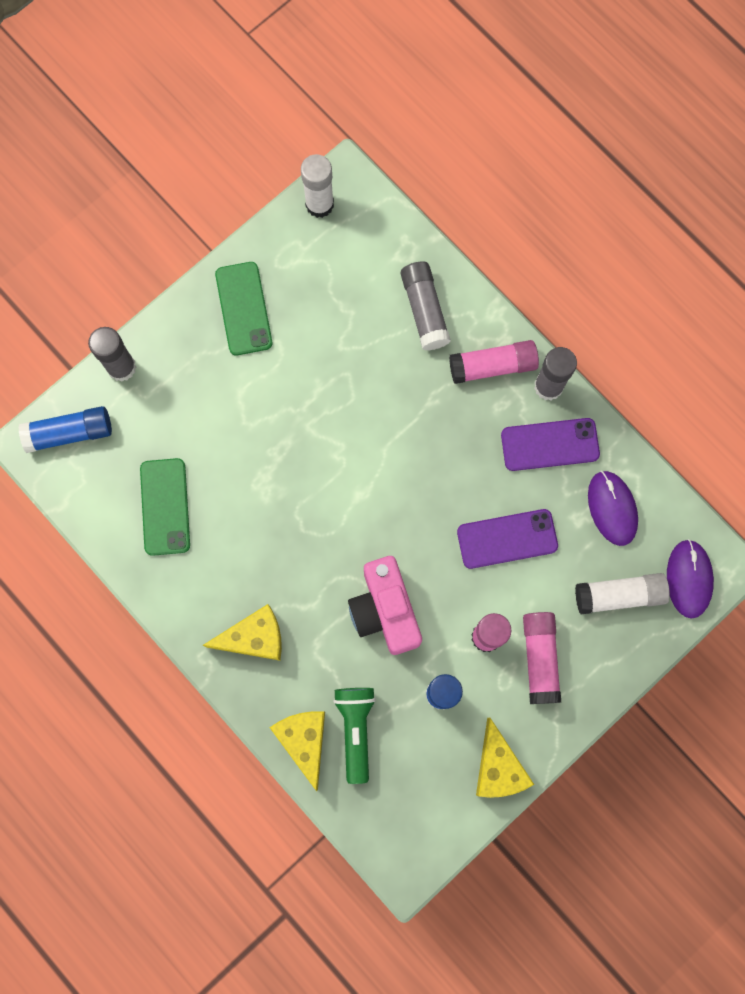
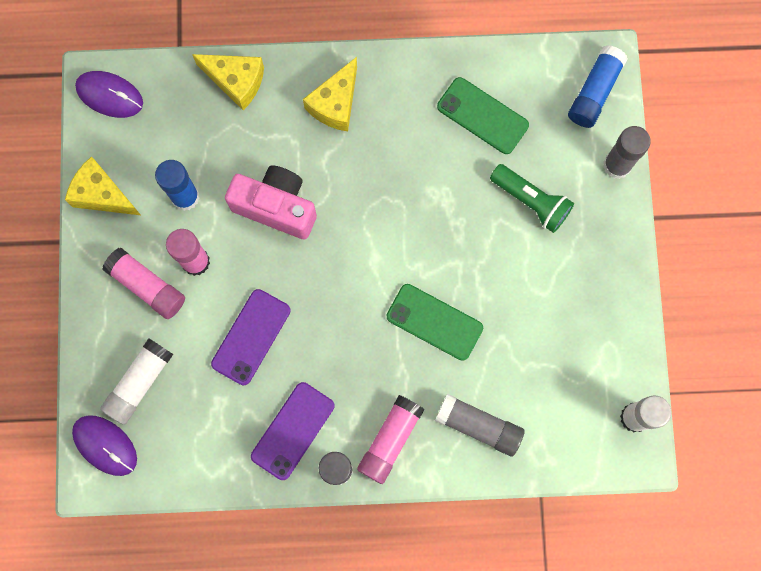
camera: 130 degrees right, 0 degrees up
(243, 309) = (592, 289): green phone -> green phone (434, 322)
(355, 729) = (213, 121): green flashlight -> green flashlight (531, 201)
(612, 508) = (205, 435): purple mouse -> purple mouse (109, 95)

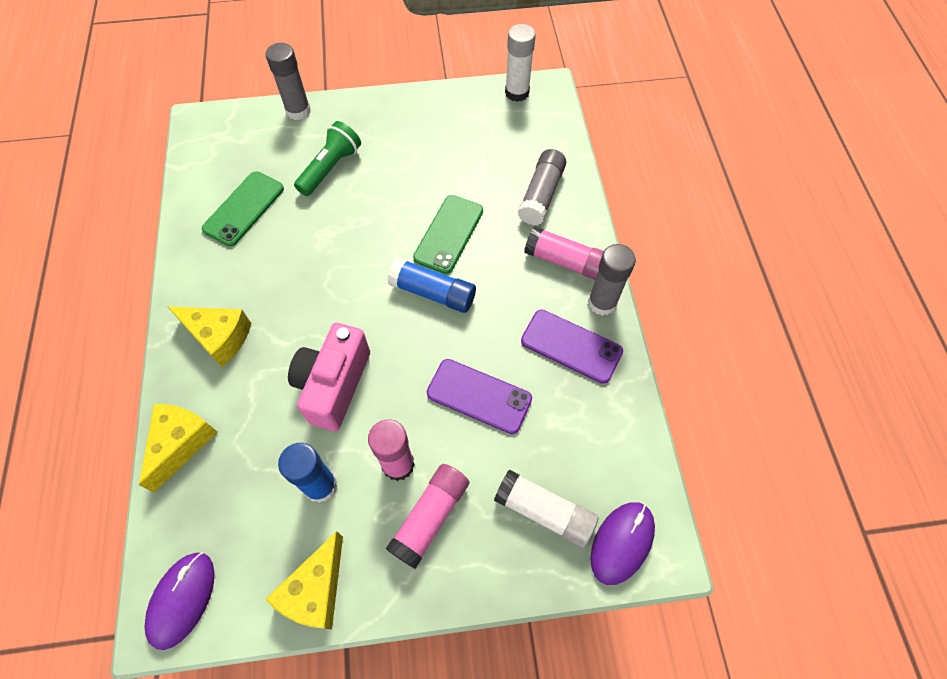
camera: 95 degrees left, 15 degrees down
(594, 92) = (228, 128): blue glue stick -> blue glue stick (433, 292)

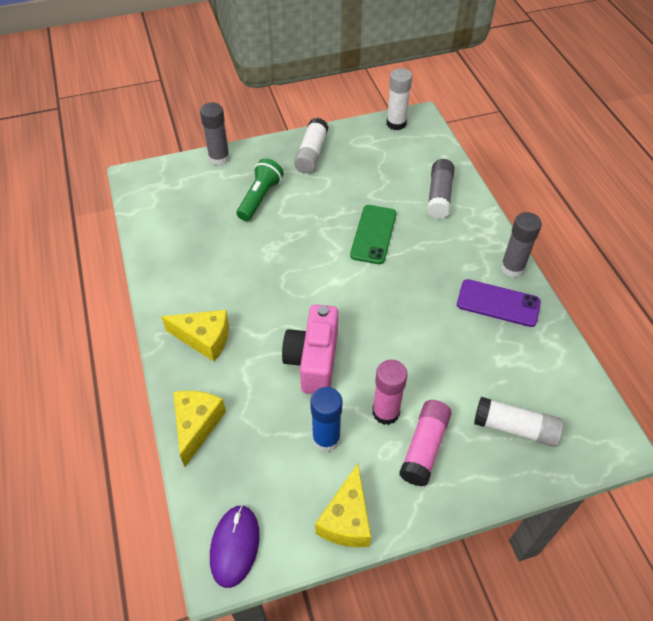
camera: 10 degrees left, 10 degrees down
(244, 208) = (195, 238): green phone -> none
(406, 119) = (311, 153): none -> white glue stick
(433, 292) = (374, 279): blue glue stick -> none
(479, 396) = (436, 351): purple phone -> none
(566, 261) = (474, 242): pink glue stick -> none
(622, 542) = (583, 441): purple mouse -> none

